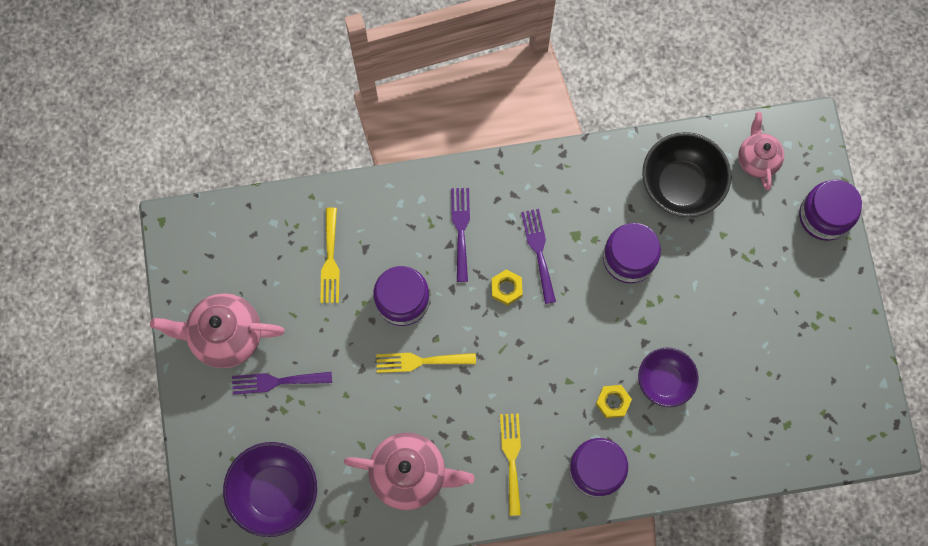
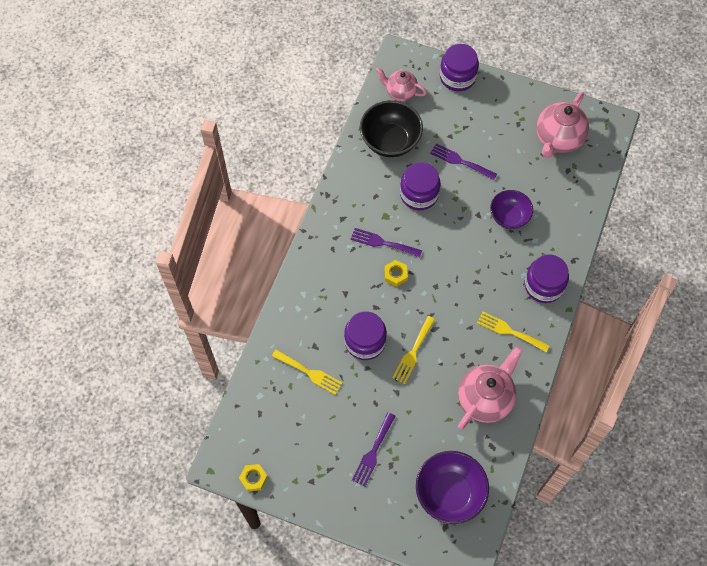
camera: 60 degrees left, 10 degrees down
(226, 336) = (321, 469): pink teapot -> pink teapot (558, 139)
(461, 229) = (339, 281): purple fork -> purple fork (460, 161)
(613, 402) = (506, 253): yellow nut -> yellow nut (253, 478)

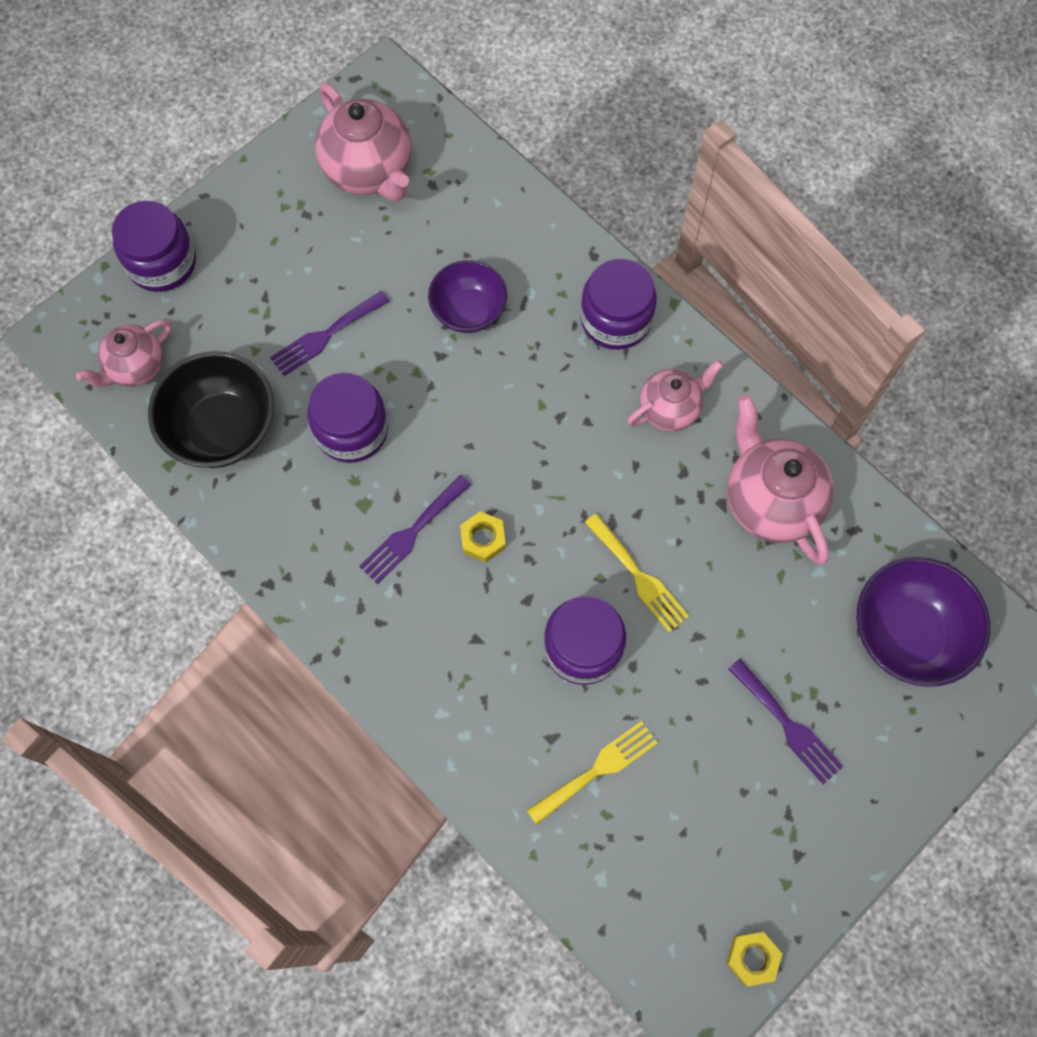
camera: 65 degrees left, 5 degrees up
(509, 331) = (670, 409): yellow fork -> pink teapot

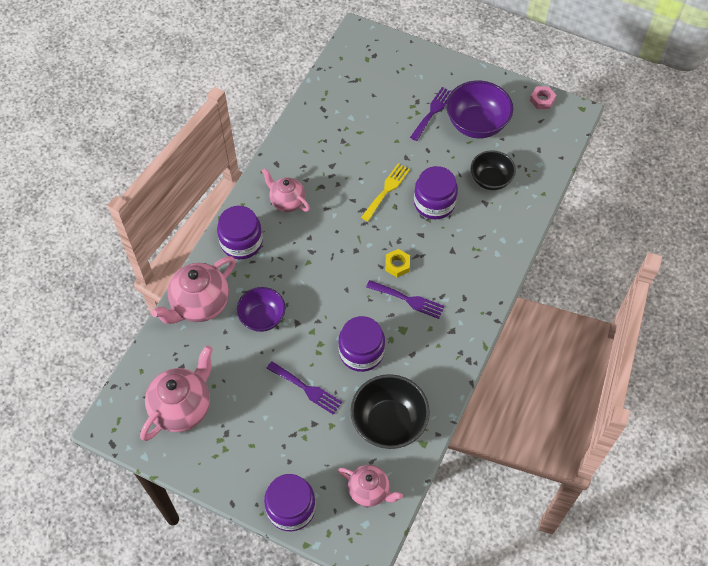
camera: 110 degrees left, 10 degrees down
(597, 769) = (490, 179): yellow fork -> black bowl
(752, 958) = (542, 100): yellow nut -> pink nut
(770, 501) = (322, 146): pink teapot -> pink teapot (200, 305)
(907, 633) = (367, 77): purple bowl -> purple bowl (476, 124)

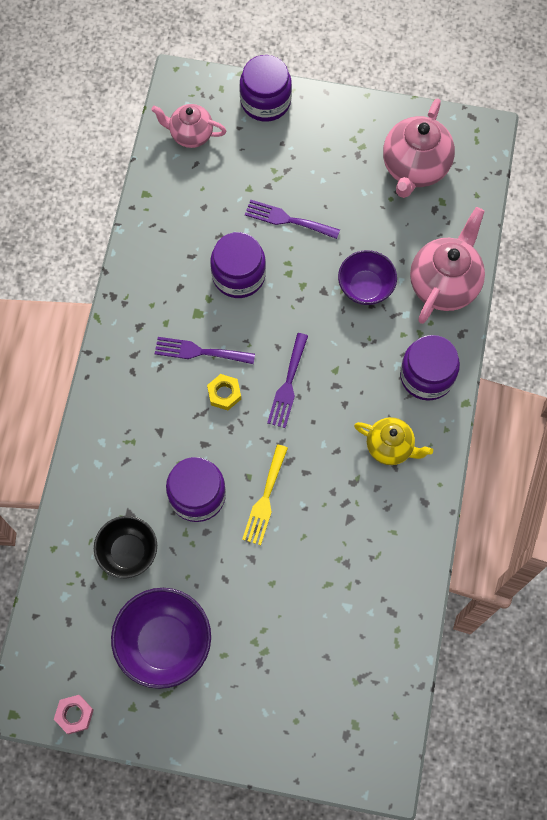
camera: 165 degrees right, 10 degrees up
(287, 202) = (390, 447): pink teapot -> yellow teapot
(389, 422) = (187, 206): black bowl -> none
(432, 112) = (232, 648): purple fork -> purple fork (288, 385)

